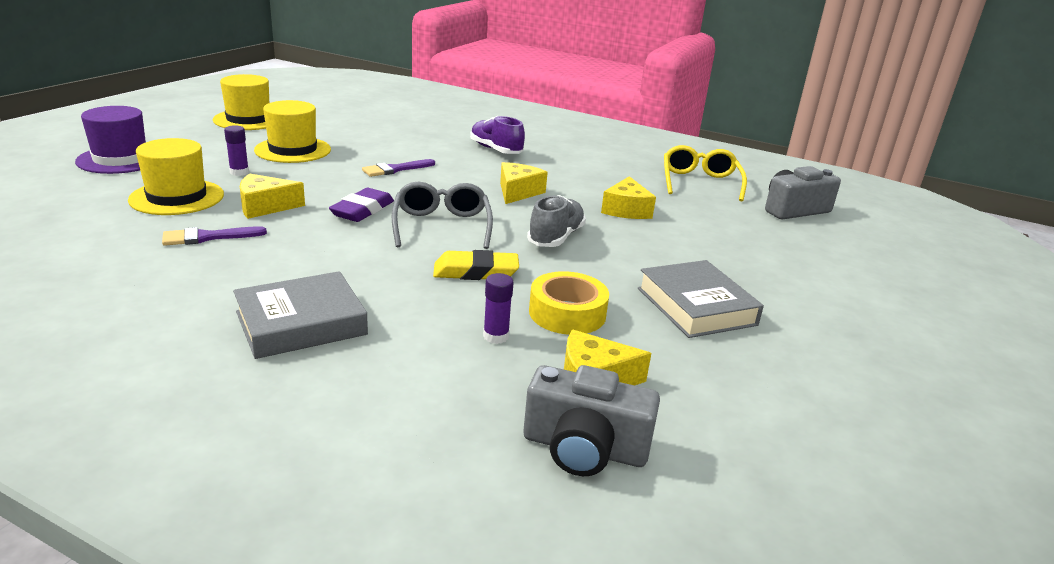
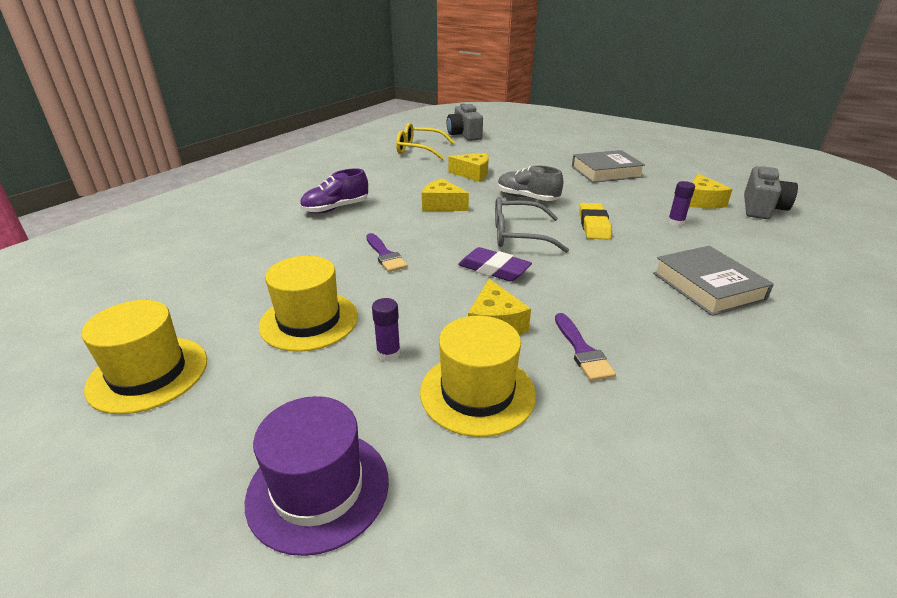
camera: 80 degrees left, 5 degrees up
(567, 313) = (634, 202): yellow tape -> none

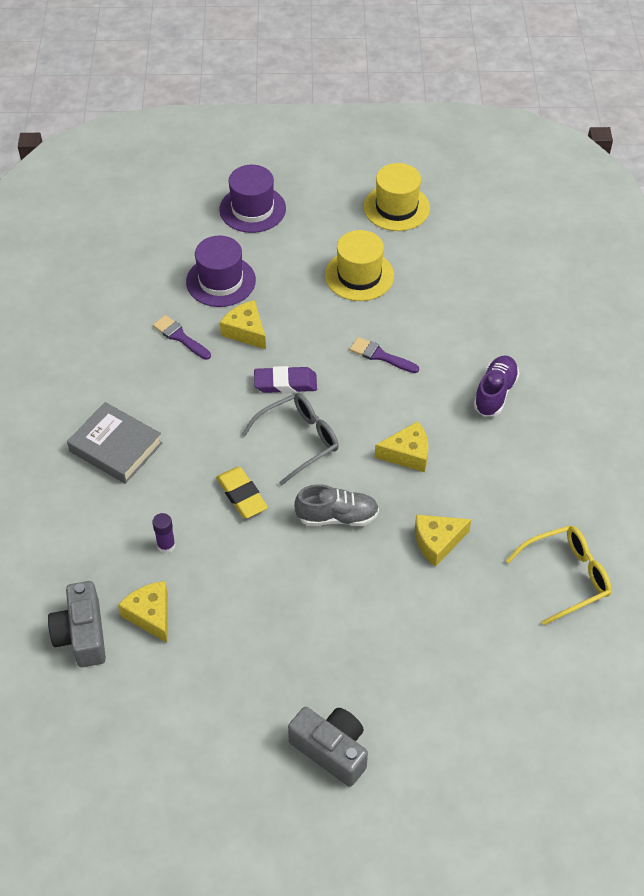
camera: 145 degrees right, 20 degrees up
(388, 354) = (288, 279): purple glue stick -> none
(464, 135) = (563, 674): grey camera -> grey camera (331, 750)
(477, 392) = (221, 281): yellow hat -> purple hat
(606, 172) = (289, 644): grey book -> none

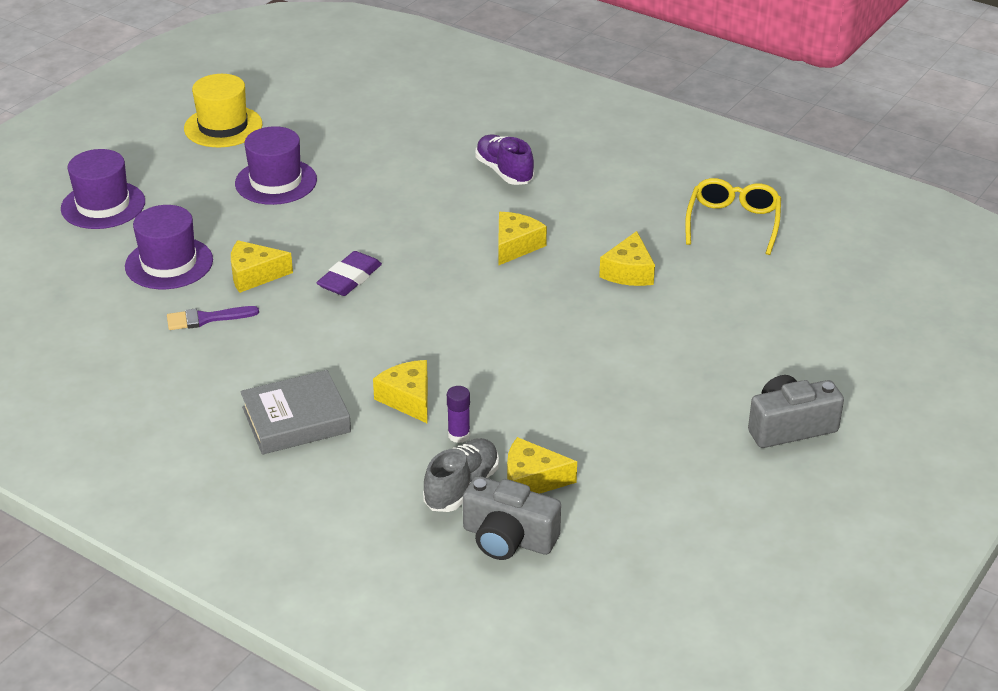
camera: 55 degrees left, 15 degrees down
(182, 494) = (408, 399): none -> yellow cheese
(242, 495) = (452, 361): yellow eraser -> none
(298, 440) = (427, 300): grey glasses -> none
(337, 516) = (540, 315): grey shoe -> grey shoe (461, 487)
(359, 275) = (276, 182): yellow hat -> purple hat
(380, 356) = (386, 212): purple brush -> none

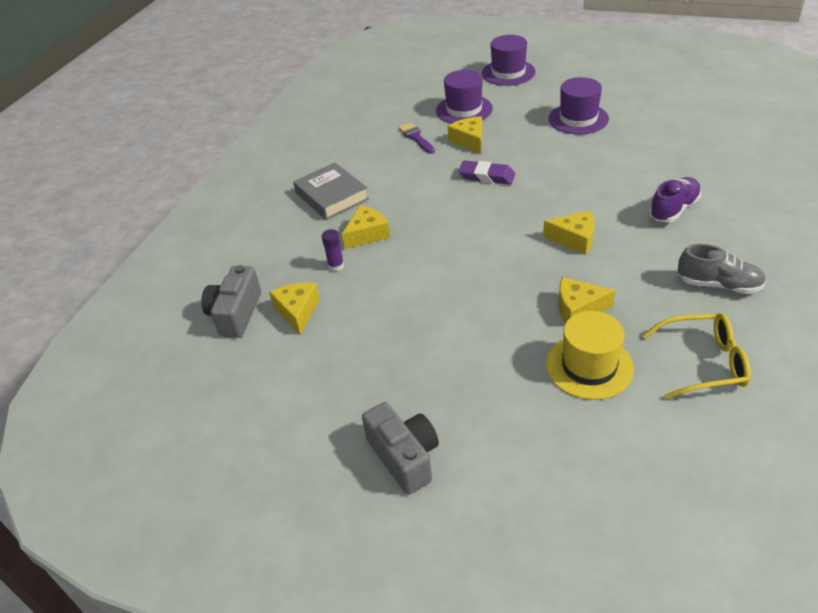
camera: 80 degrees right, 5 degrees up
(223, 126) = (626, 83): yellow hat -> yellow hat (589, 366)
(461, 487) = (283, 280): grey shoe -> grey shoe (718, 285)

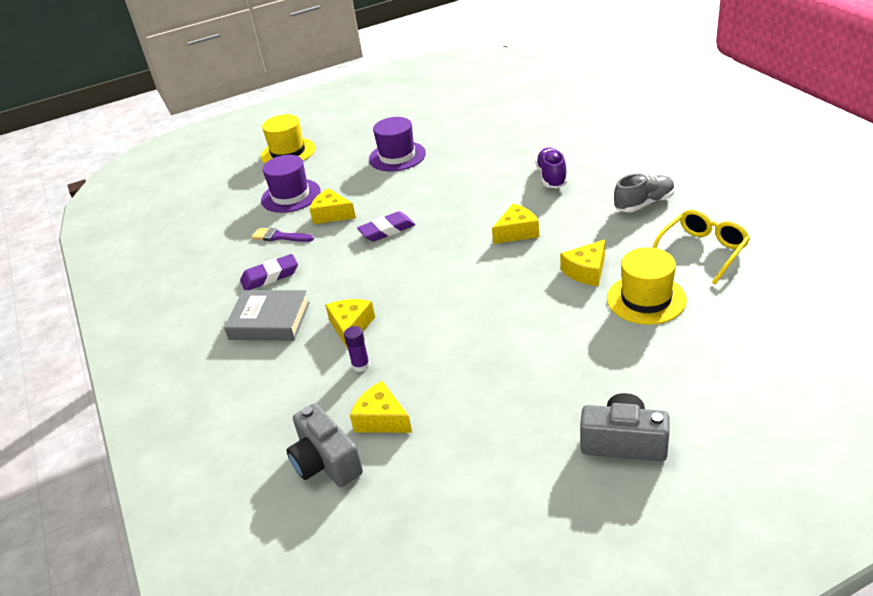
camera: 45 degrees left, 5 degrees down
(372, 164) = (270, 276): none -> purple eraser
(508, 72) = (288, 152): purple hat -> yellow hat

